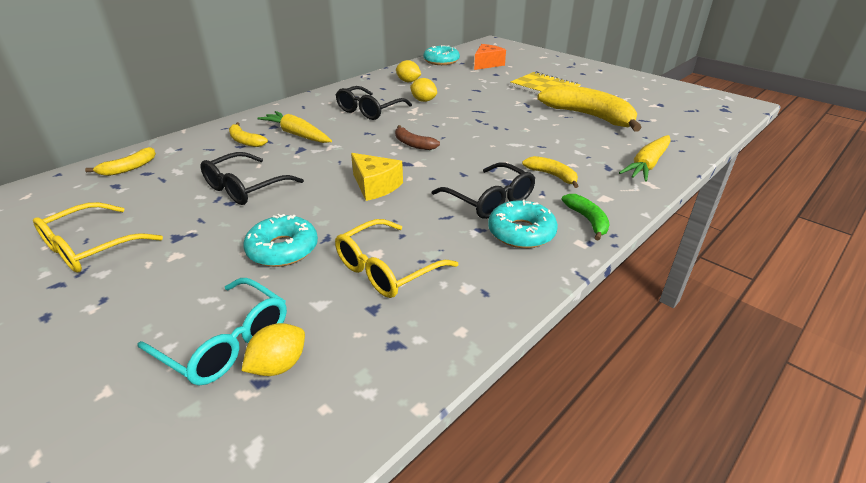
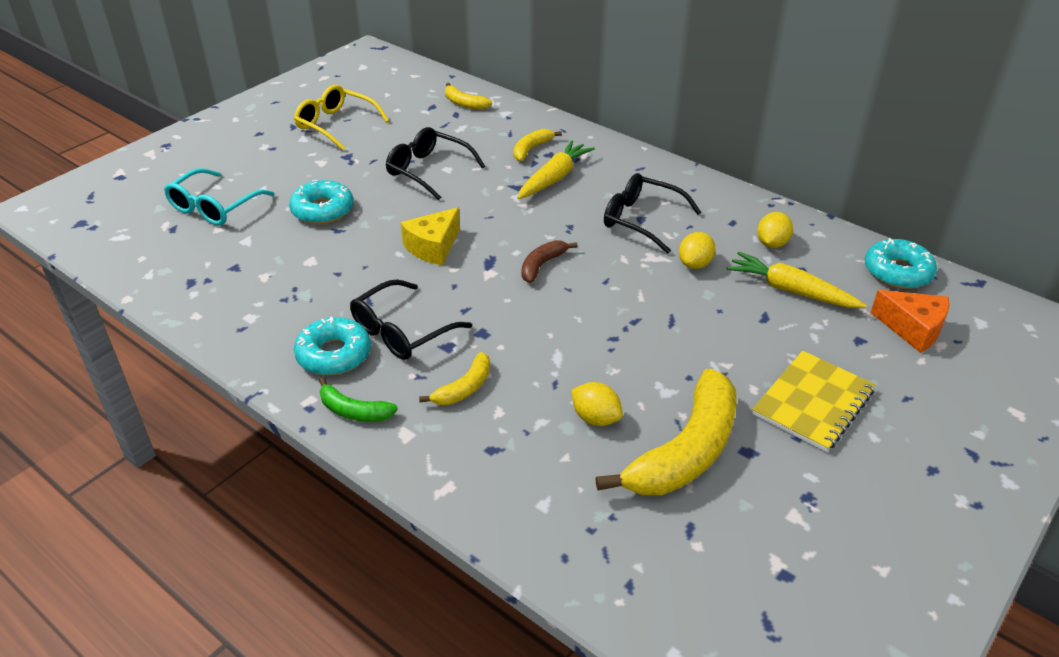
camera: 85 degrees right, 5 degrees up
(279, 365) = (185, 233): yellow lemon -> yellow lemon (595, 418)
(386, 269) = (284, 269): yellow glasses -> none
(587, 220) = (353, 411): green banana -> green banana turned 45 degrees clockwise
(647, 165) = (504, 497): yellow carrot -> yellow carrot (791, 290)

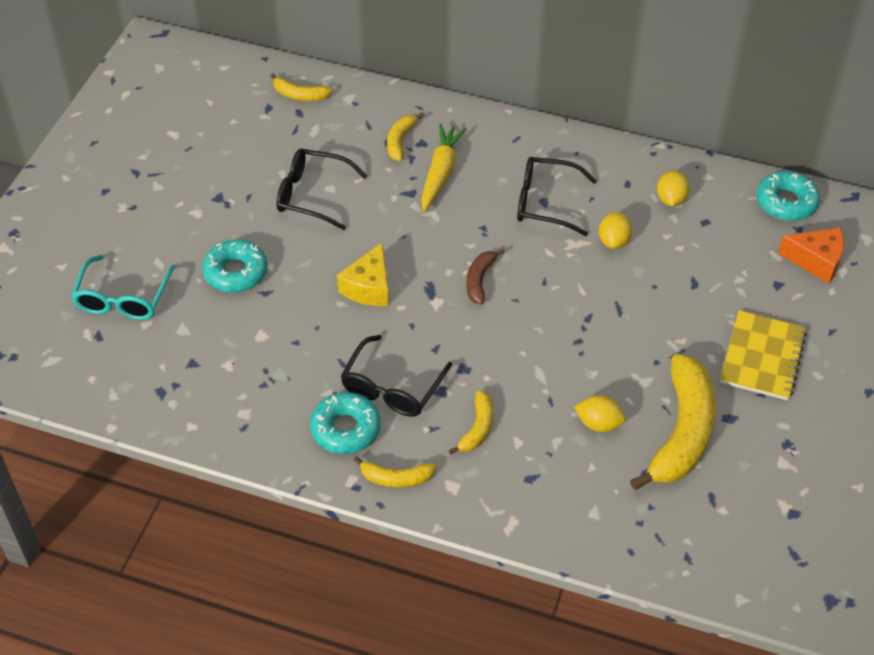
camera: 20 degrees left, 10 degrees up
(336, 125) = (181, 158): yellow glasses -> none
(353, 411) = (396, 478): green banana -> yellow banana
(791, 290) = (705, 248): yellow carrot -> none

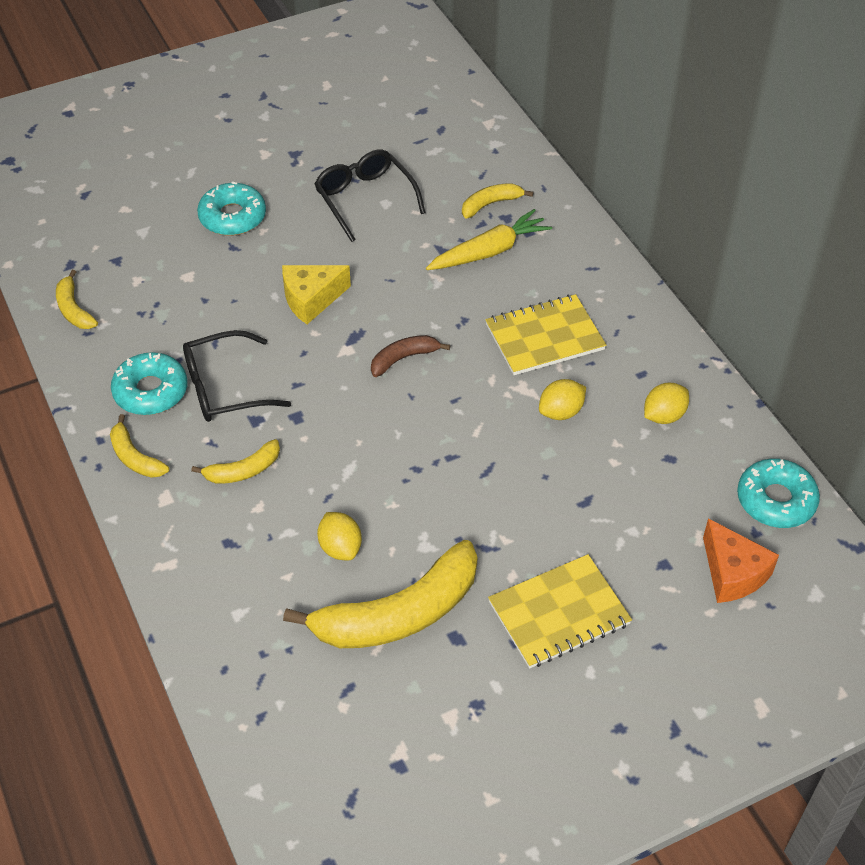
camera: 45 degrees right, 0 degrees up
(123, 298) = (134, 180): turquoise glasses -> none
(299, 95) = (459, 116): yellow banana -> yellow banana (74, 309)
(545, 203) = (544, 337): black glasses -> yellow notebook

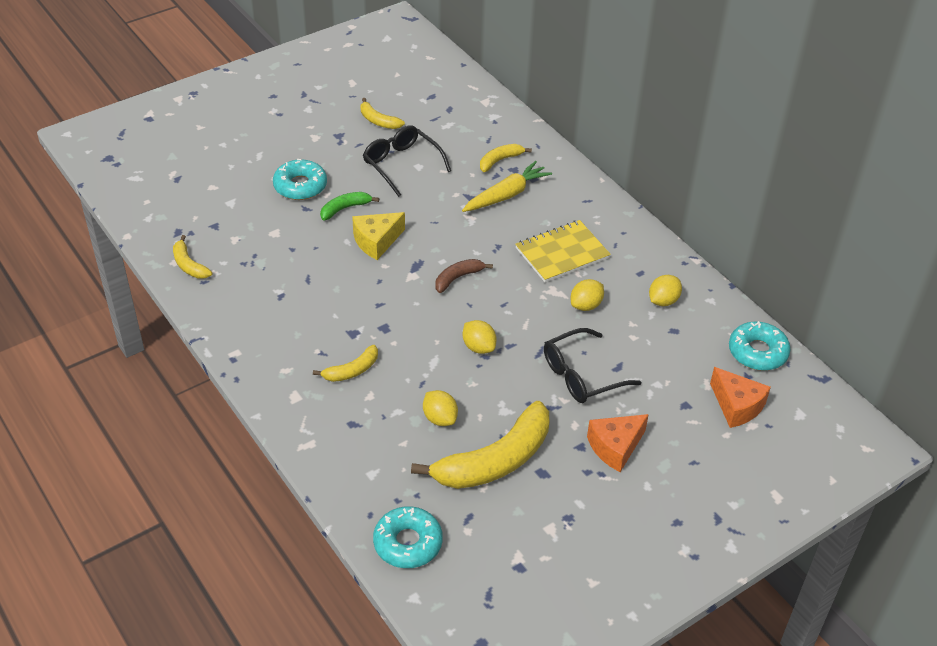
camera: 10 degrees left, 5 degrees down
(135, 457) = (264, 369): yellow banana -> yellow banana (378, 121)
(151, 391) = (265, 320): turquoise donut -> turquoise donut (408, 543)
(224, 388) = (323, 312): black glasses -> black glasses (581, 375)
(281, 252) = (345, 208): none -> green banana
(410, 455) = (478, 347): none -> yellow lemon
(559, 613) = (615, 447): yellow notebook -> orange cheese

